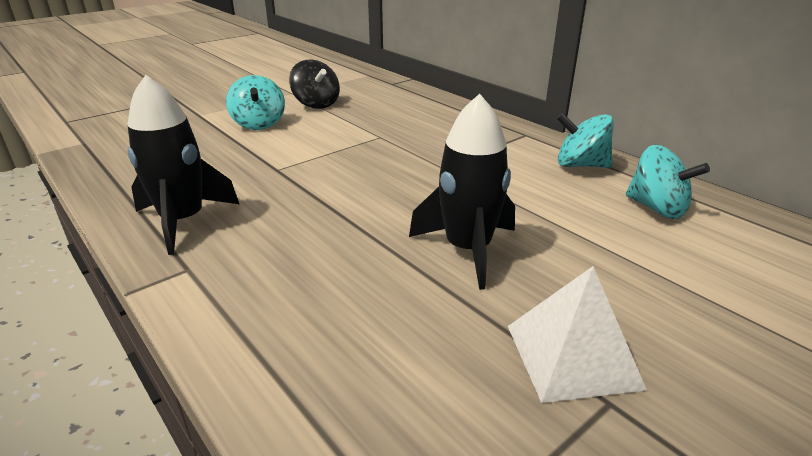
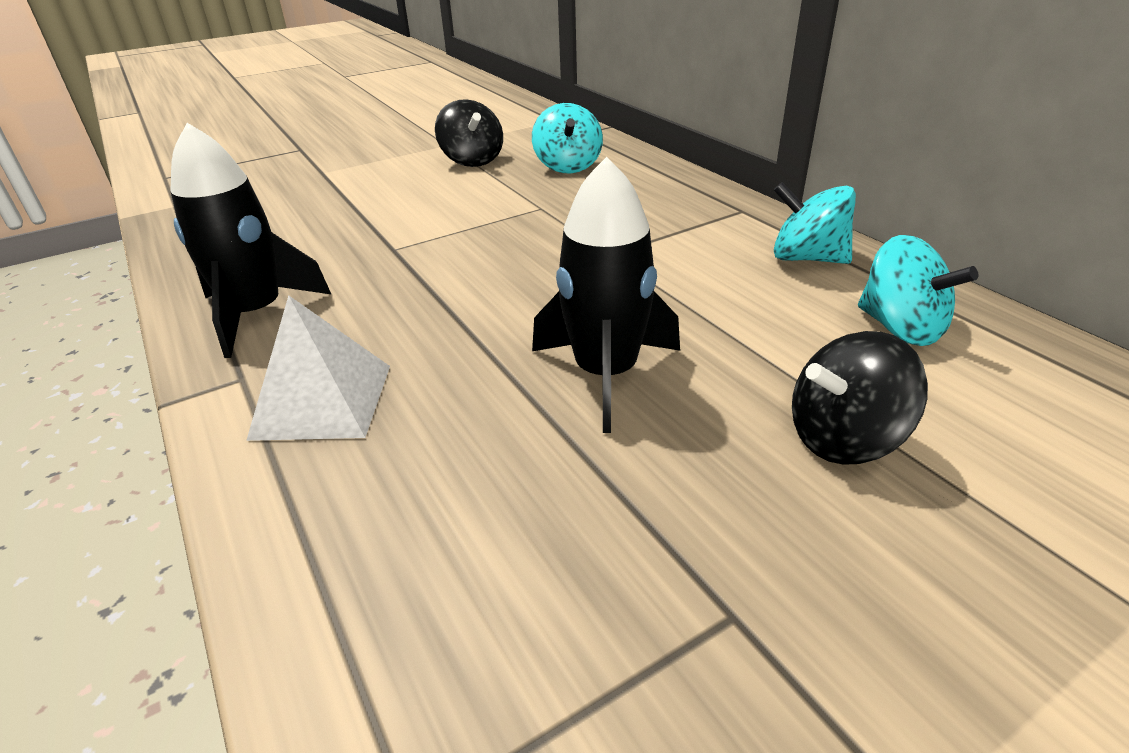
camera: 10 degrees right, 5 degrees up
(259, 124) = (391, 186): turquoise spinning top -> turquoise spinning top (568, 166)
(572, 356) = (701, 540): white pyramid -> white pyramid (322, 401)
(644, 281) = (843, 438): none -> black spinning top

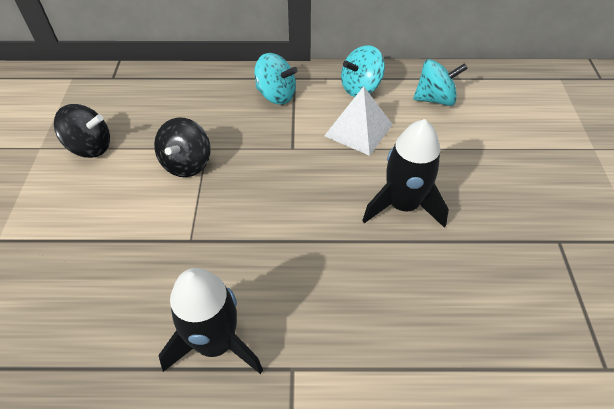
camera: 60 degrees left, 15 degrees up
(322, 401) = (346, 331): white pyramid -> white pyramid (358, 130)
(568, 166) = (160, 109): turquoise spinning top -> turquoise spinning top (276, 95)
(843, 438) = (490, 159): black spinning top -> black spinning top (187, 163)

